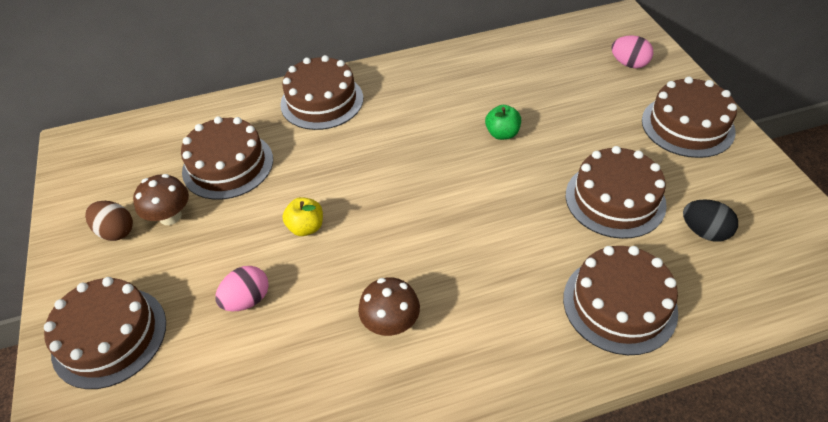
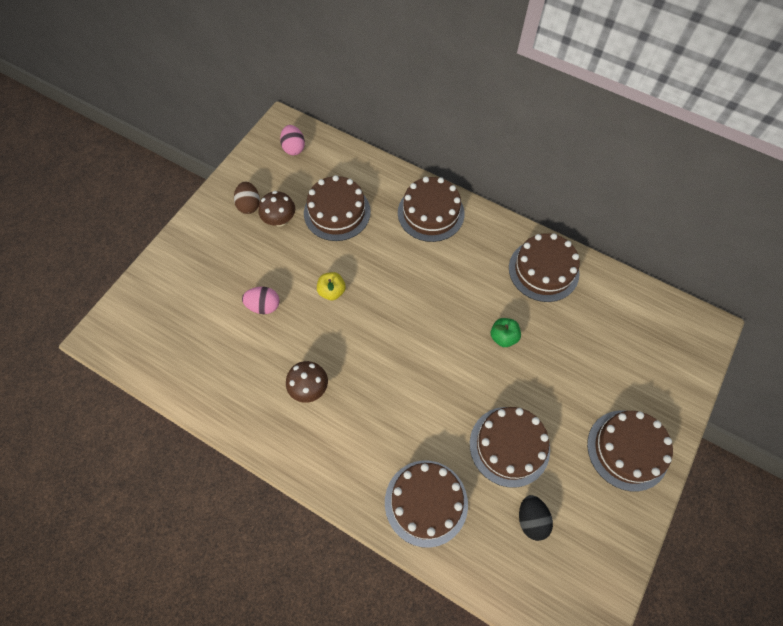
camera: 45 degrees right, 15 degrees up
(109, 336) = (194, 265): brown cake -> brown cake (543, 270)
(629, 64) = (657, 368): pink egg -> pink egg (294, 148)

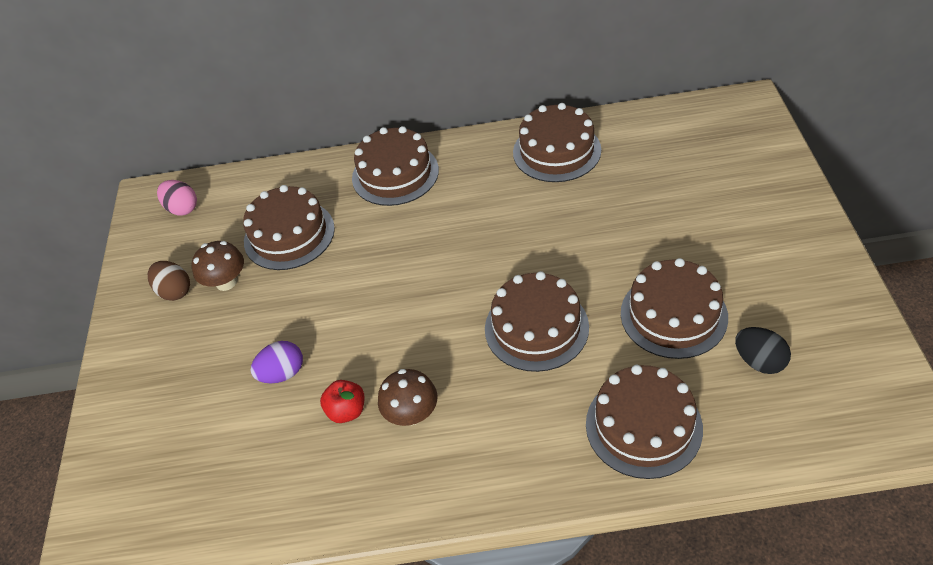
camera: 30 degrees left, 15 degrees down
(264, 306) = (282, 373): pink egg -> purple egg
(278, 358) = (347, 411): none -> red apple
(332, 291) = (351, 308): yellow apple -> none
(503, 337) = (574, 229): green apple -> none
(627, 450) = (782, 240): brown cake -> brown cake (536, 328)

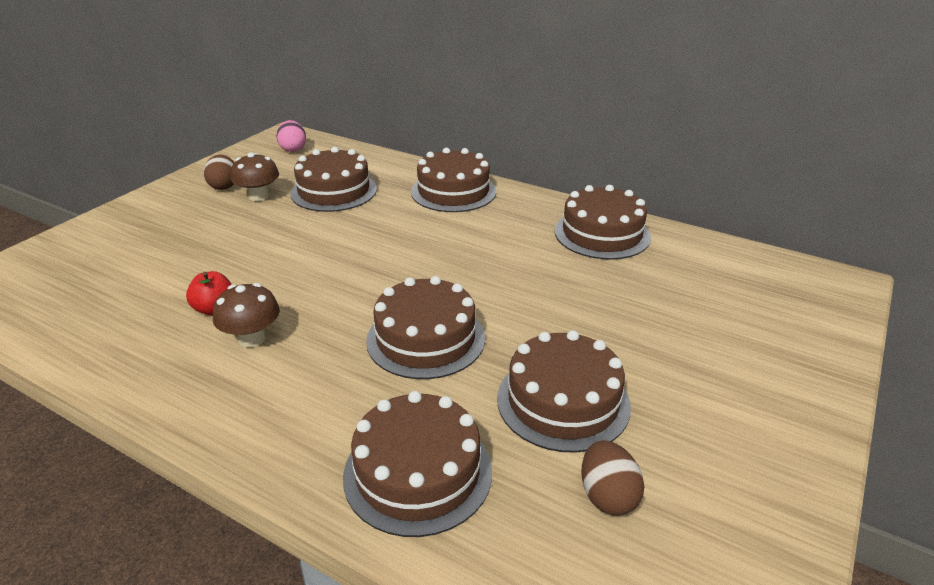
camera: 30 degrees right, 15 degrees down
(282, 373) = (212, 263): purple egg -> none
(759, 361) = (607, 496): black egg -> brown egg

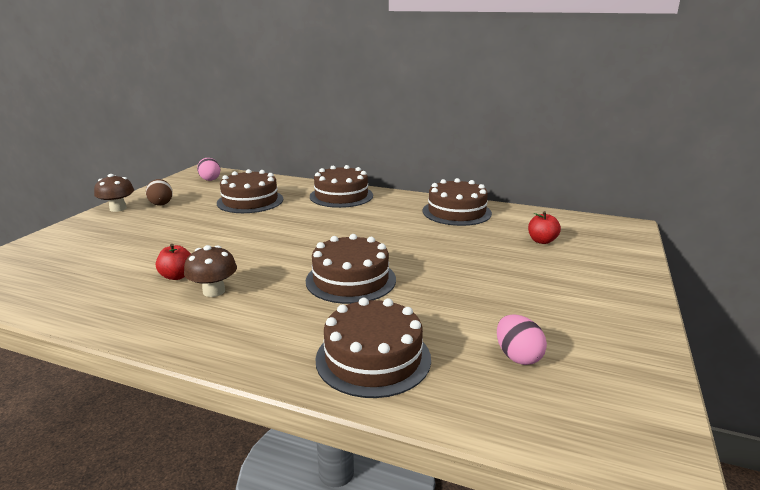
camera: 10 degrees left, 10 degrees down
(259, 196) = (191, 207): brown mushroom -> brown mushroom (118, 208)
(563, 401) = (465, 306): brown cake -> none
(607, 496) = (517, 356): brown egg -> pink egg
(707, 298) = (542, 241): none -> red apple

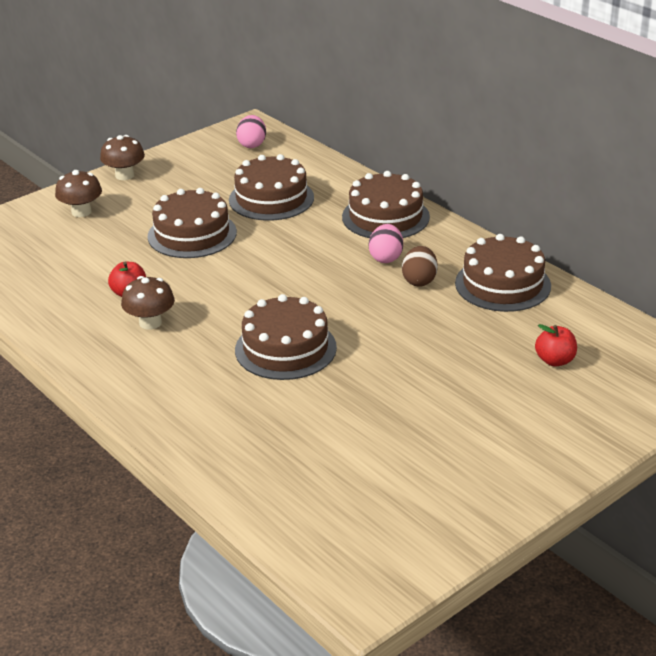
camera: 30 degrees right, 10 degrees up
(92, 235) = (81, 212): none -> brown mushroom
(161, 203) = (173, 177): brown egg -> brown egg (419, 280)
(373, 358) = (231, 438): brown cake -> brown cake (192, 234)
(517, 356) = (357, 481): pink egg -> pink egg (386, 258)

